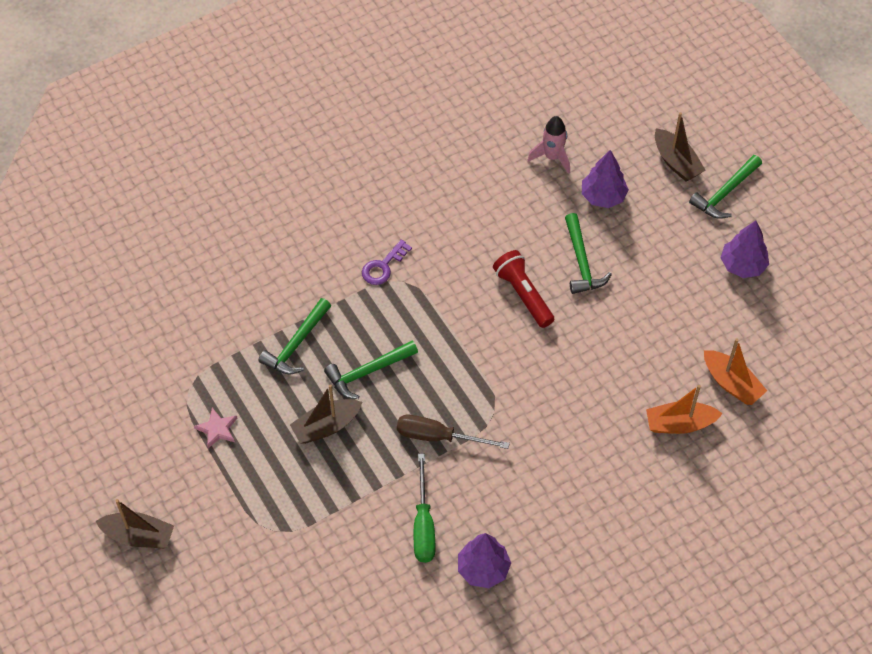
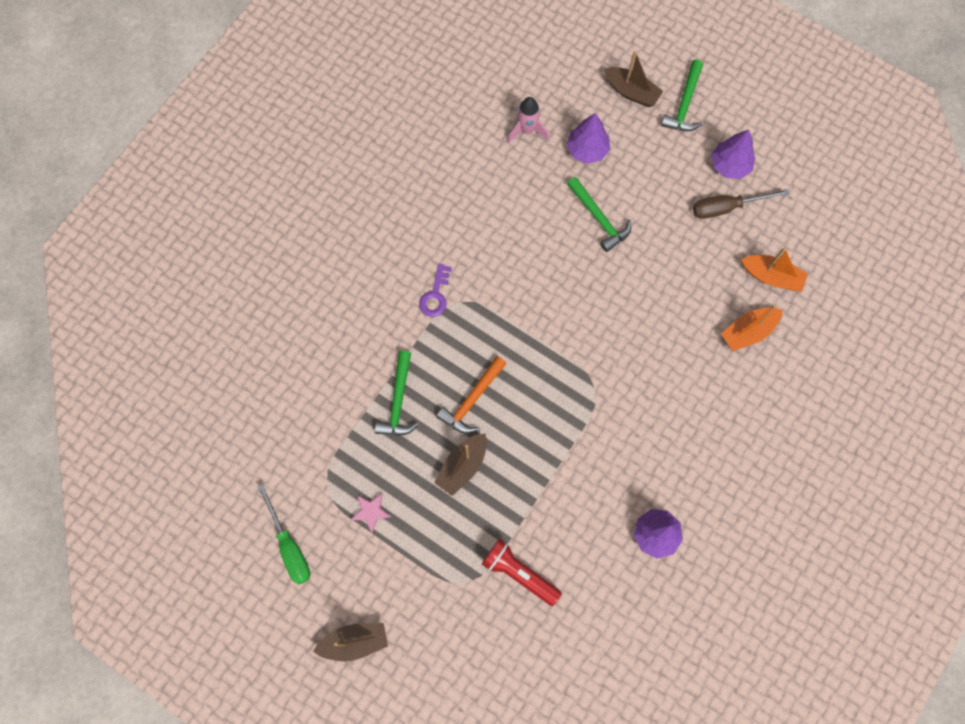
camera: 25 degrees left, 15 degrees up
(367, 372) = (472, 400): green hammer -> orange hammer
(423, 524) = (588, 518): green screwdriver -> green screwdriver (289, 546)
(438, 437) = (561, 432): brown screwdriver -> brown screwdriver (727, 207)
(523, 295) = (566, 270): red flashlight -> red flashlight (519, 573)

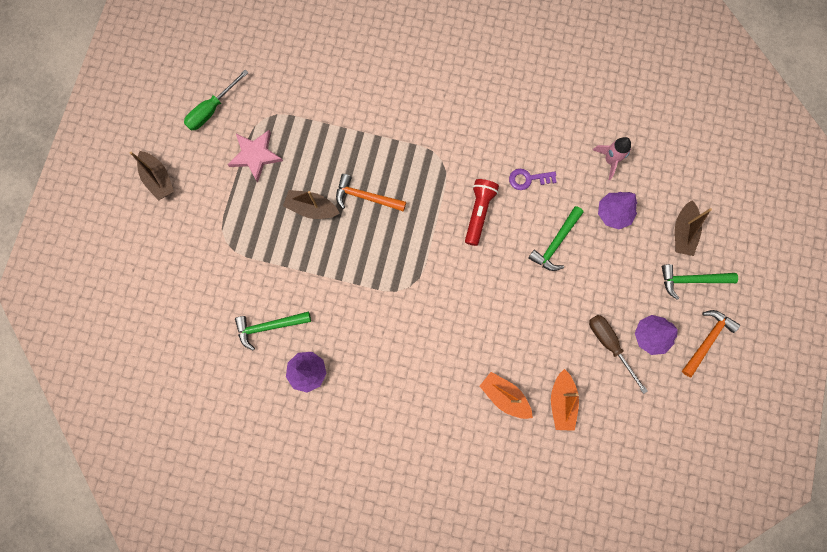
camera: 70 degrees right, 5 degrees up
(371, 511) = (255, 155): pink star -> pink star, size x1.67
(398, 401) = (345, 144): green hammer -> green hammer (269, 326)
(435, 295) = (440, 140): purple key -> purple key (528, 179)
(519, 573) = (244, 278): red flashlight -> red flashlight (478, 213)
(751, 115) = (707, 340): none -> orange hammer

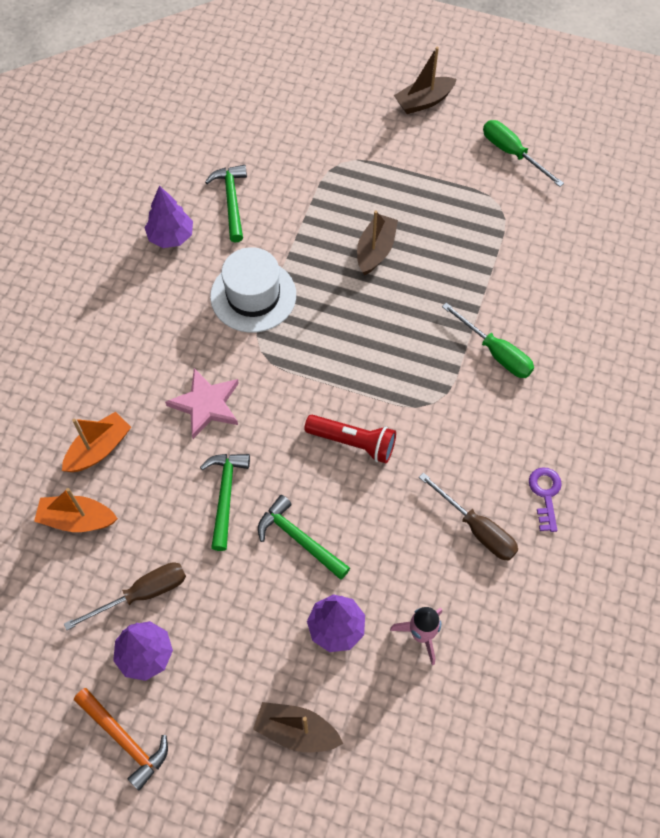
camera: 95 degrees right, 15 degrees down
(255, 155) = (449, 195): pink star -> pink star (206, 405)
(360, 298) = (253, 296): none -> white hat
(366, 197) = (386, 310): orange hammer -> none
(396, 119) = (495, 352): none -> green screwdriver
(528, 179) = (398, 513): purple key -> purple key (545, 494)
(533, 128) = (477, 529): none -> brown screwdriver
(691, 280) = (219, 731): green hammer -> green hammer (225, 495)

